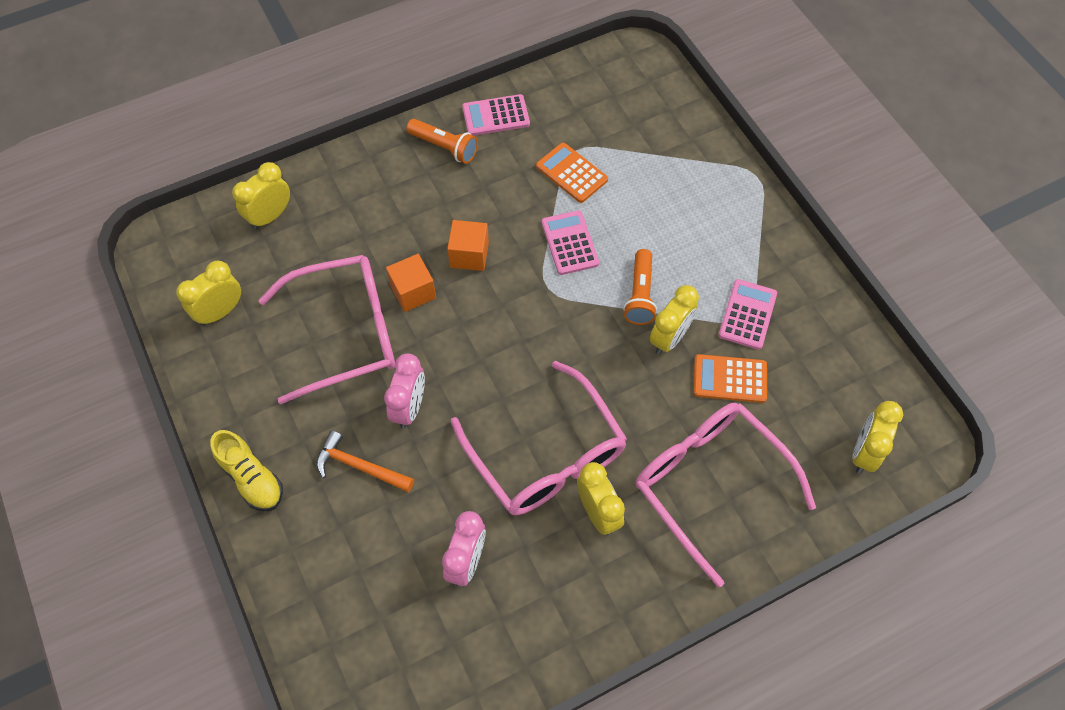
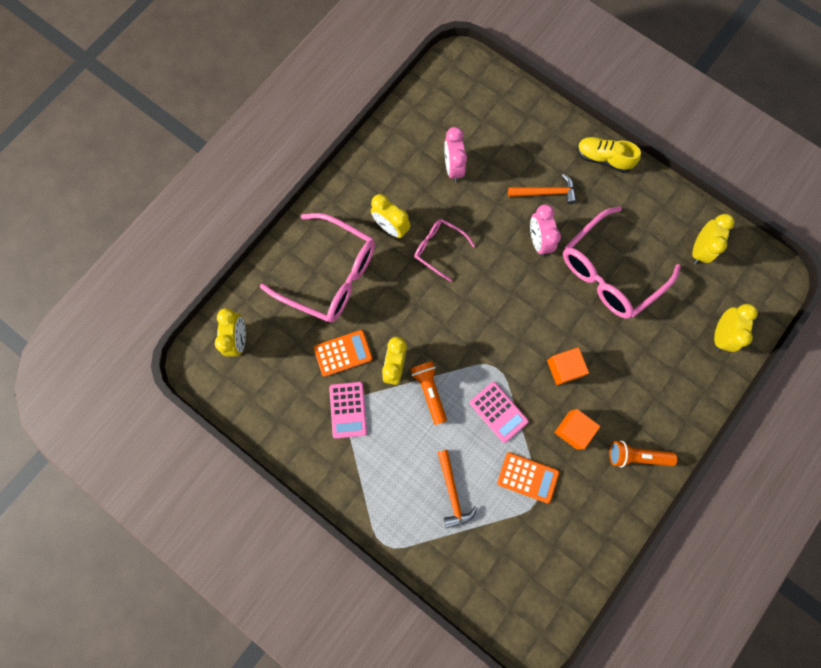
camera: 155 degrees right, 15 degrees up
(413, 292) = (584, 321): orange cube -> orange cube (573, 430)
(496, 116) = (615, 507): pink calculator -> none
(546, 454) = (439, 249): pink glasses -> pink glasses, size x0.52
(661, 191) = (452, 492): none -> orange hammer

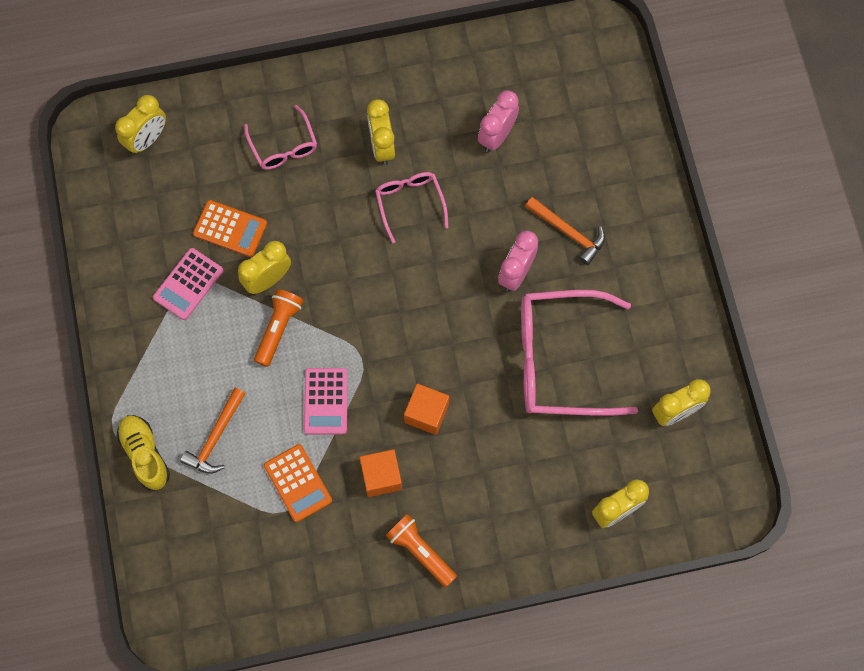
camera: 40 degrees right, 5 degrees down
(330, 275) = (283, 146): pink glasses -> pink glasses, size x0.52
(603, 159) = (661, 245): yellow shoe -> yellow shoe (145, 455)

